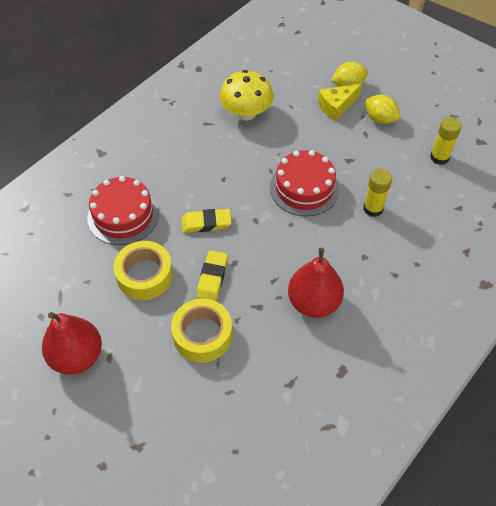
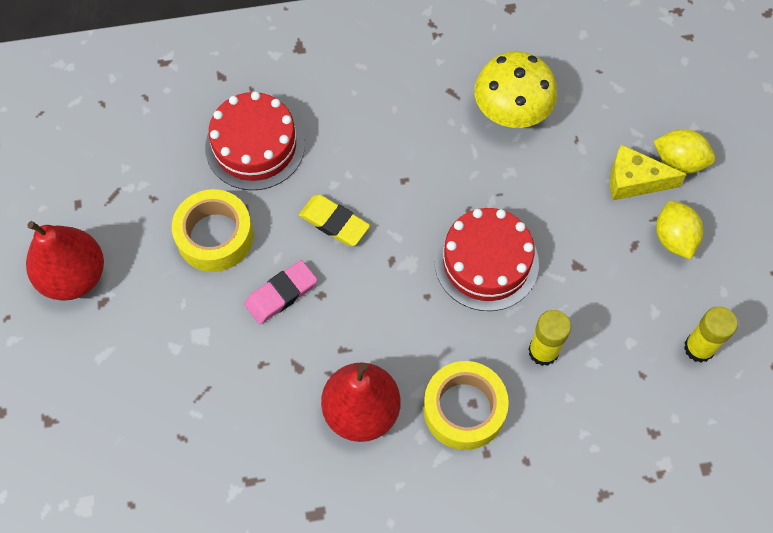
camera: 40 degrees right, 10 degrees up
(202, 335) = (212, 352): yellow tape -> yellow tape (464, 409)
(212, 277) = (281, 294): yellow eraser -> pink eraser

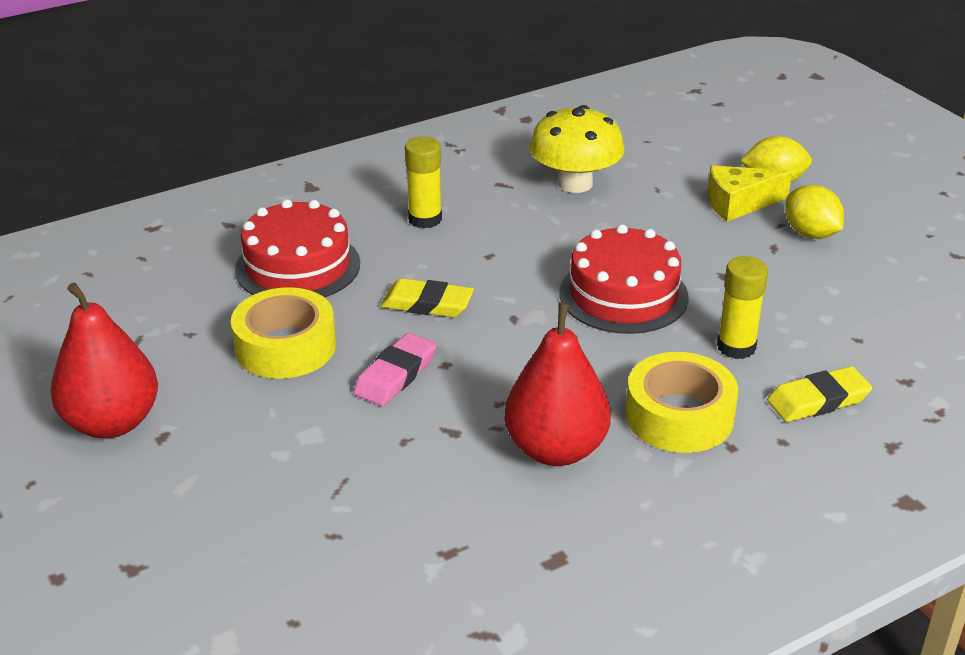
camera: 20 degrees left, 30 degrees down
(574, 429) = (818, 400): none -> yellow eraser
(699, 348) = (900, 304): yellow glue stick -> yellow glue stick (425, 219)

